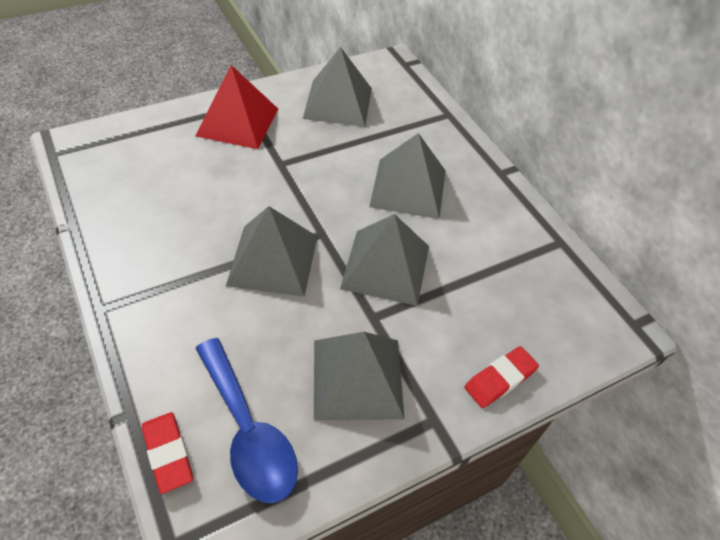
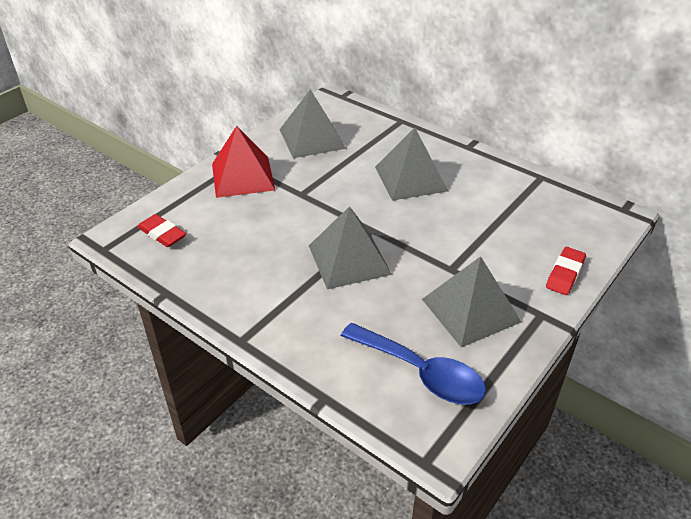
camera: 20 degrees left, 10 degrees down
(168, 453) = (374, 410): red eraser -> red eraser (162, 234)
(386, 266) = (435, 234): grey pyramid -> none

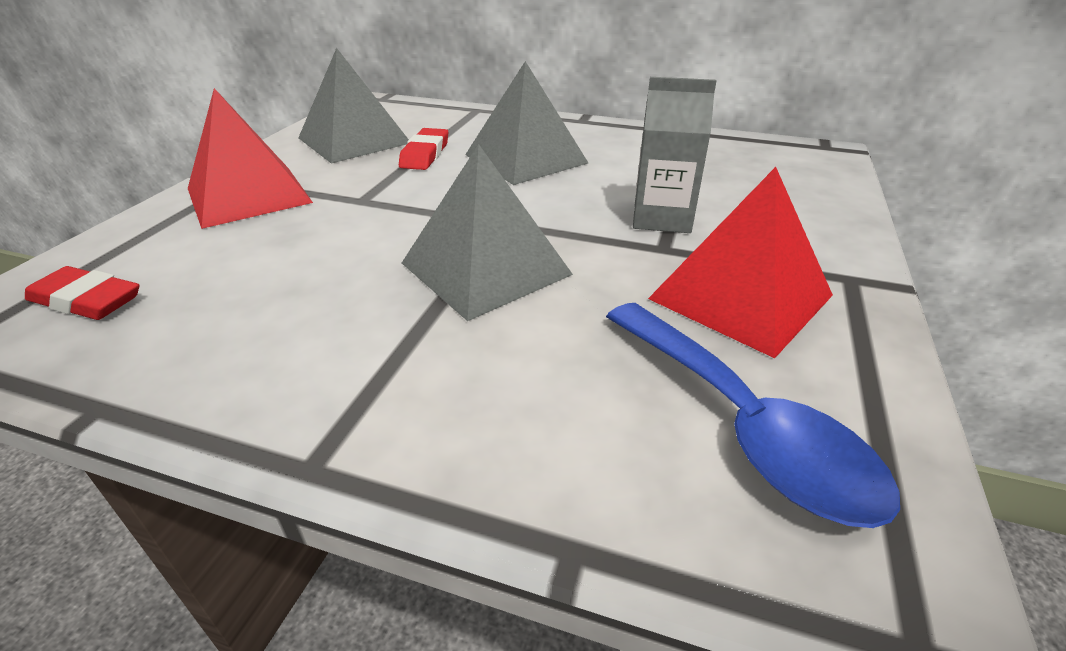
camera: 20 degrees left, 5 degrees down
(421, 373) = (743, 425): blue spoon -> blue spoon turned 45 degrees clockwise
(465, 247) = (661, 218): none -> grey carton
(471, 310) = (741, 297): grey pyramid -> red pyramid
(565, 274) = (829, 222): red eraser -> red eraser (425, 154)

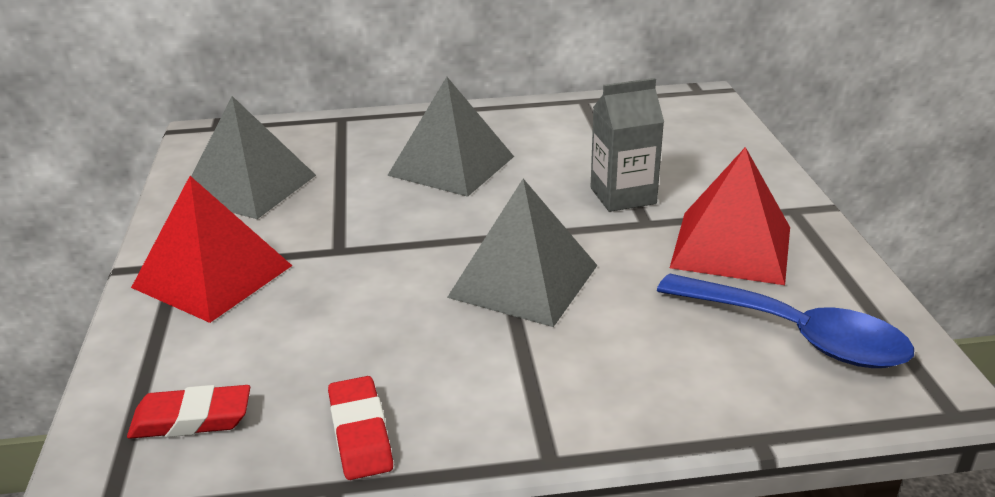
camera: 25 degrees left, 5 degrees down
(425, 154) = (346, 185): red eraser -> red eraser (360, 433)

